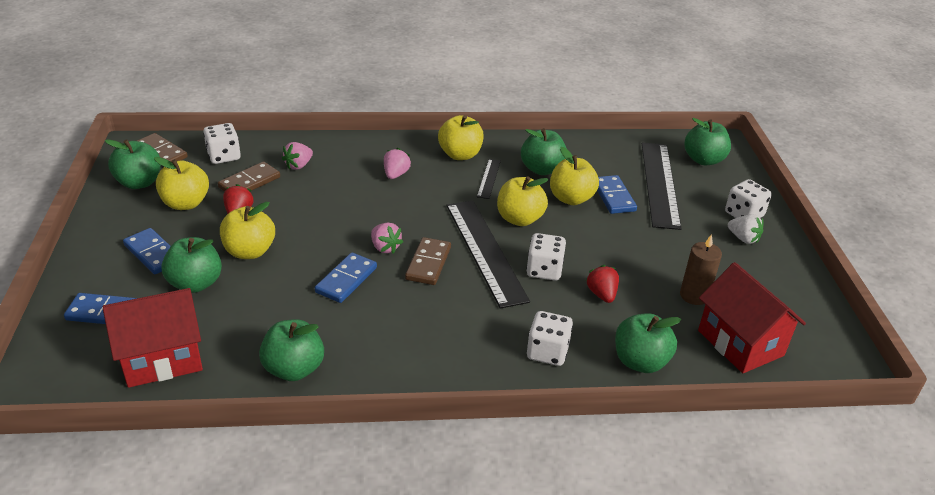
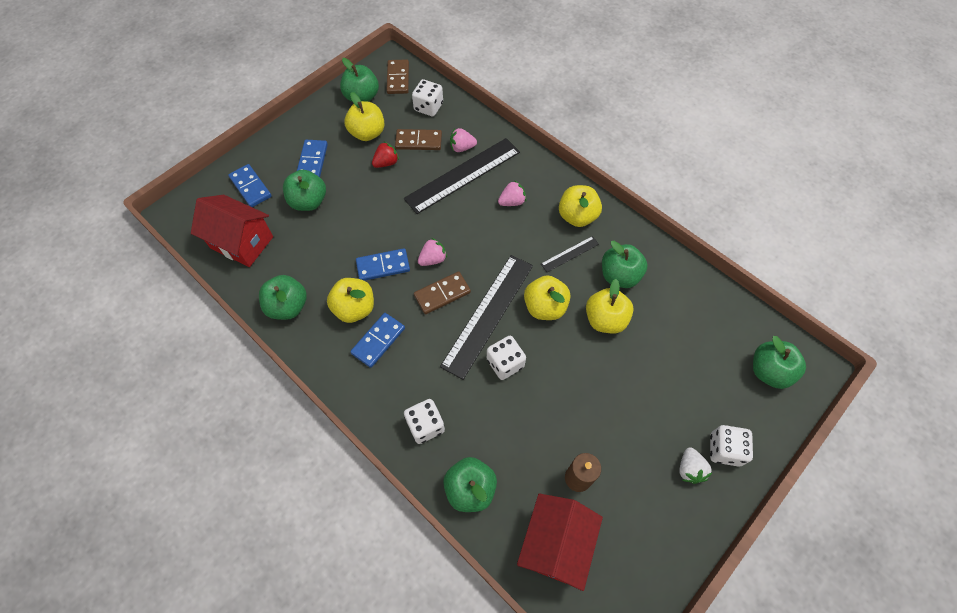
camera: 50 degrees right, 25 degrees up
(250, 251) = (359, 199): yellow apple -> yellow apple (354, 308)
(385, 247) = (433, 259): pink strawberry -> pink strawberry turned 135 degrees counterclockwise
(601, 294) = (516, 416): red strawberry -> none
(613, 197) = (639, 344): blue domino -> blue domino (378, 341)
(659, 184) = (694, 363): black ruler -> black ruler (462, 175)

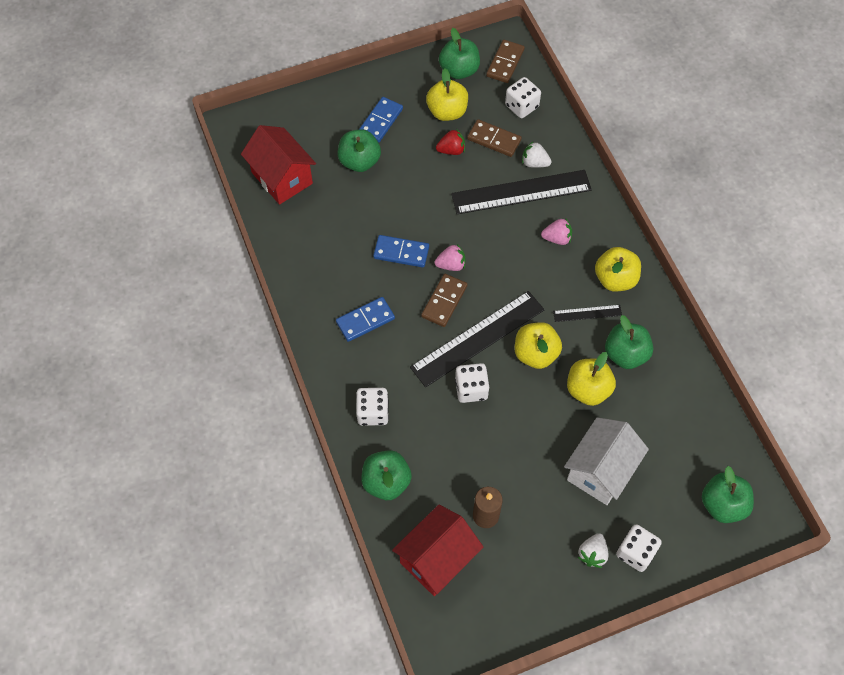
camera: 25 degrees right, 0 degrees up
(250, 187) = (311, 126): blue domino -> none
(288, 306) = (298, 255): green apple -> none
(354, 308) = (357, 282): yellow apple -> none
(442, 294) = (444, 301): brown domino -> brown domino turned 60 degrees counterclockwise
(462, 148) = (534, 163): pink strawberry -> white strawberry
(654, 387) = (600, 470): none -> white house

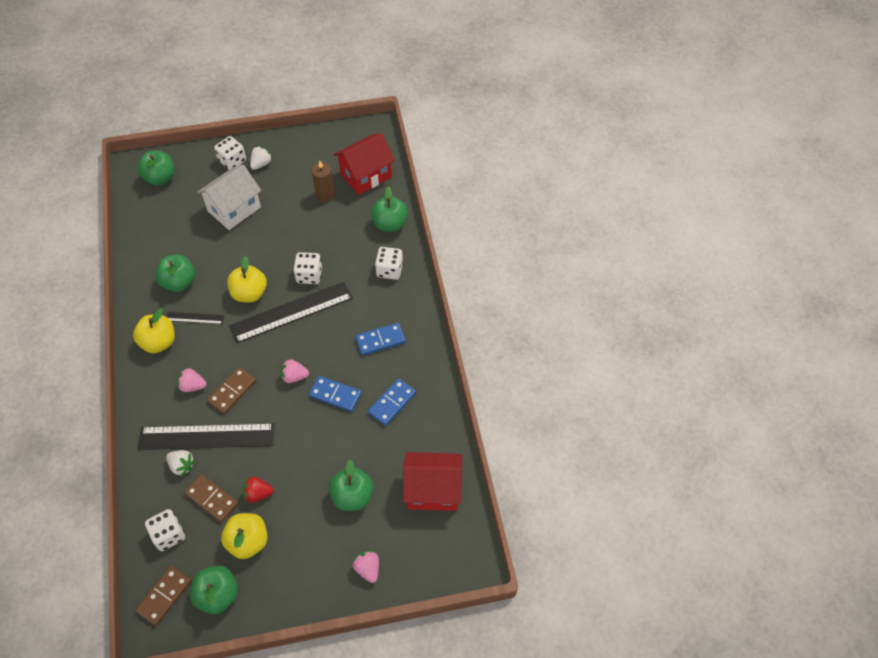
camera: 170 degrees left, 5 degrees down
(282, 178) = (433, 490): red house -> red house turned 60 degrees counterclockwise
(332, 107) = (368, 569): none -> pink strawberry
(381, 121) = (320, 541): blue domino -> blue domino (392, 403)
(444, 301) = (310, 346): brown domino -> brown domino (232, 391)
(588, 389) = (220, 262): yellow apple -> none

